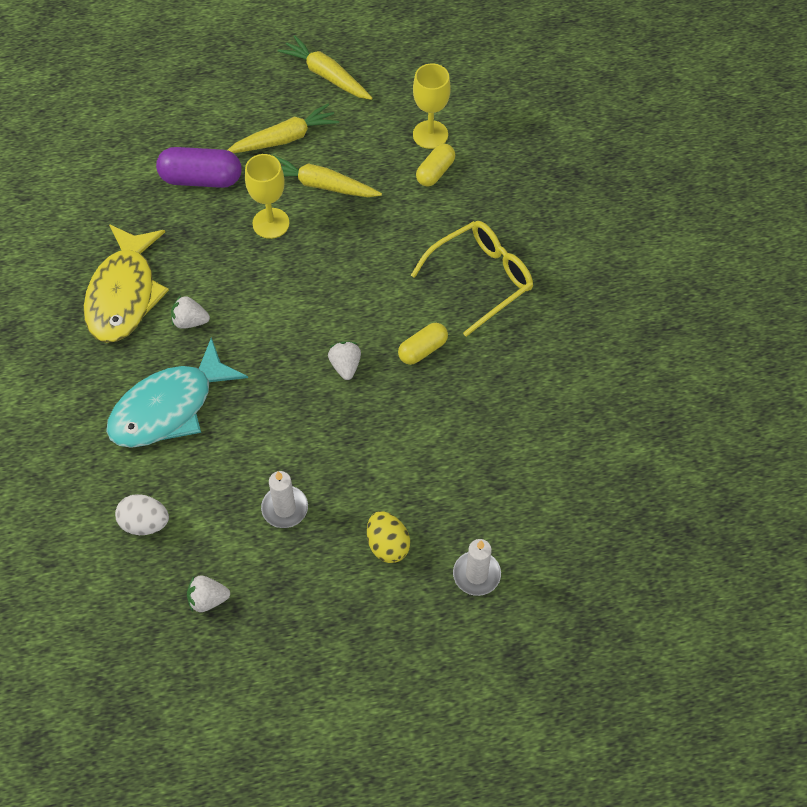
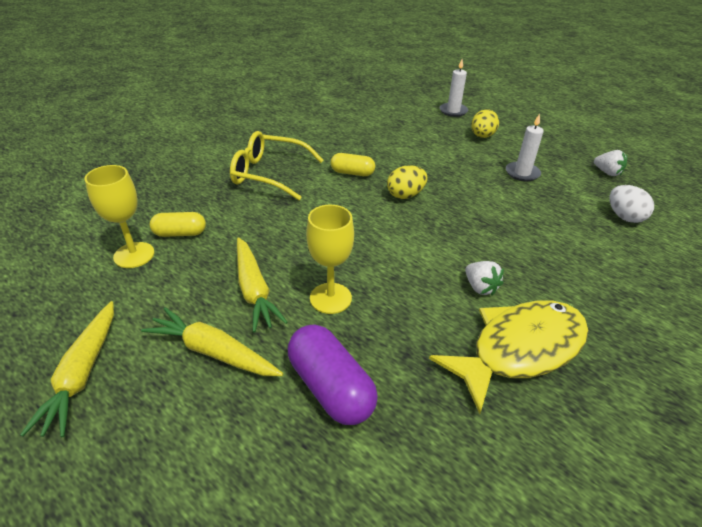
camera: 130 degrees left, 20 degrees down
(169, 407) = (552, 253): turquoise fish -> none
(345, 366) = (405, 195): white strawberry -> yellow egg

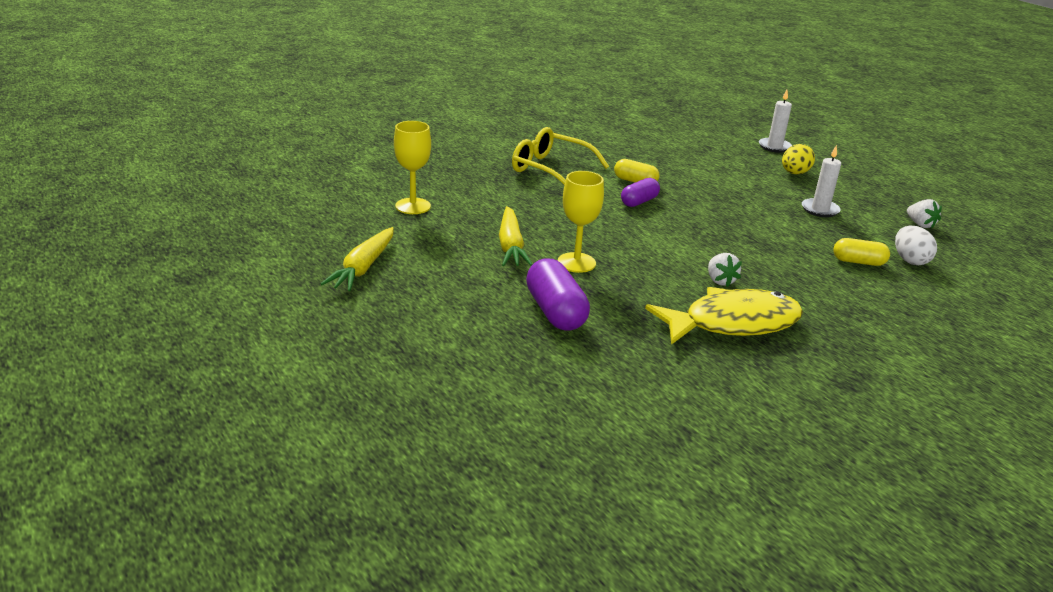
camera: 15 degrees right, 10 degrees down
(180, 233) = (455, 199): yellow capsule -> yellow capsule (858, 262)
(213, 352) = (466, 275): yellow carrot -> none
(364, 197) = (639, 202): none -> purple capsule
(405, 195) = (682, 206): yellow egg -> none

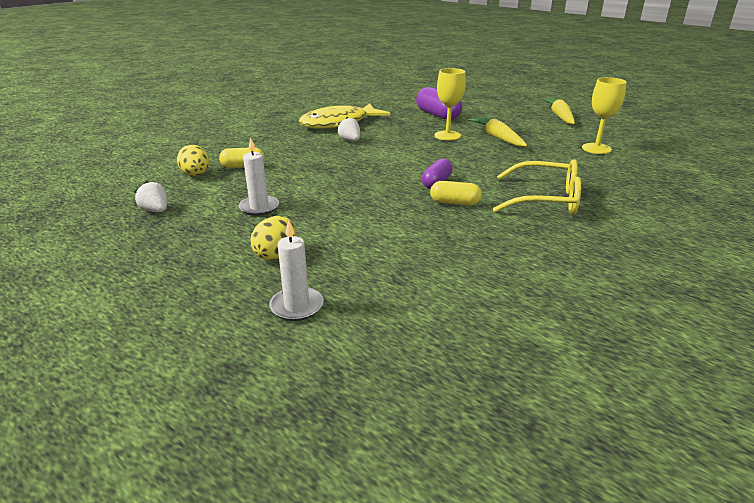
camera: 165 degrees right, 0 degrees up
(910, 260) = (196, 175): white egg -> yellow egg

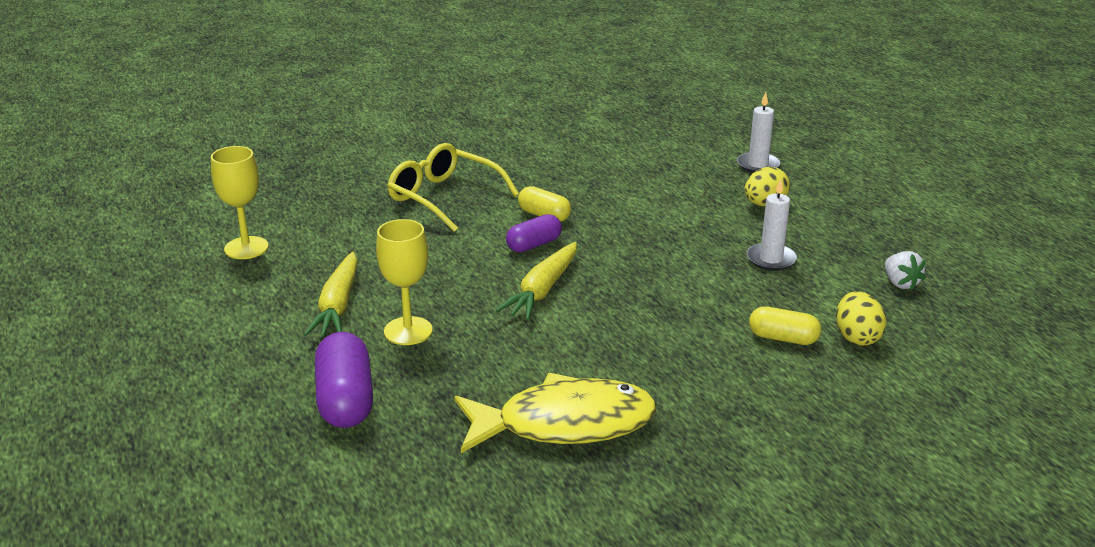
camera: 155 degrees left, 0 degrees up
(350, 140) = (580, 361): white strawberry -> none
(560, 116) = (143, 332): yellow carrot -> yellow carrot (542, 290)

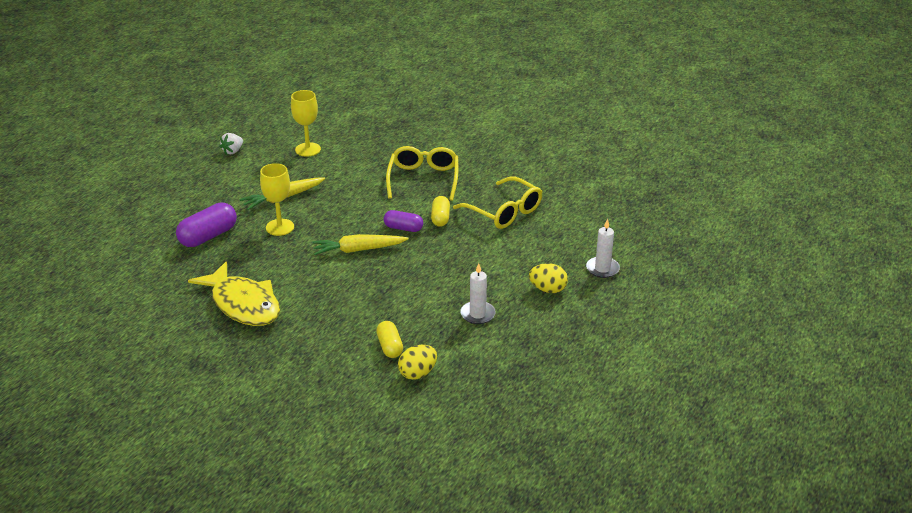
camera: 55 degrees right, 5 degrees up
(582, 176) = (504, 212): none -> yellow glasses
(900, 283) = (502, 373): white strawberry -> white strawberry (233, 151)

